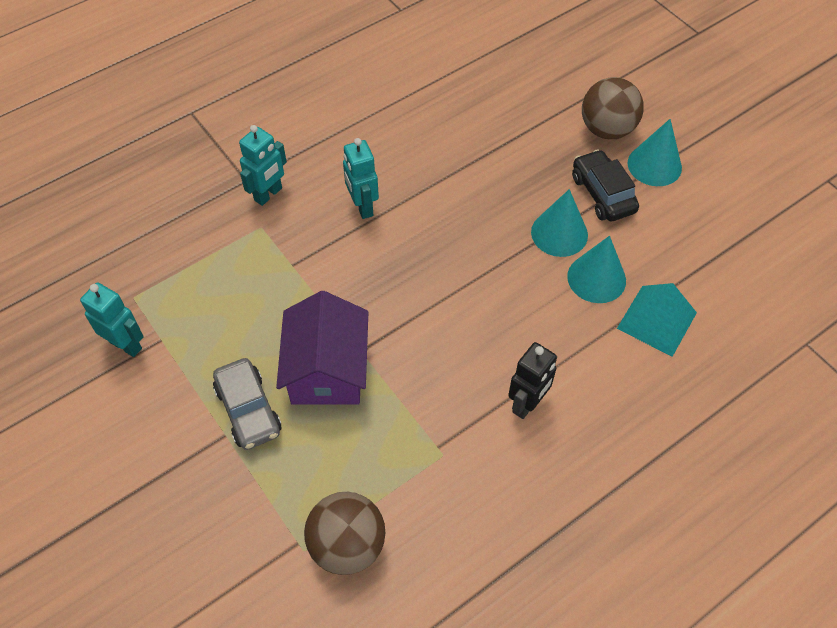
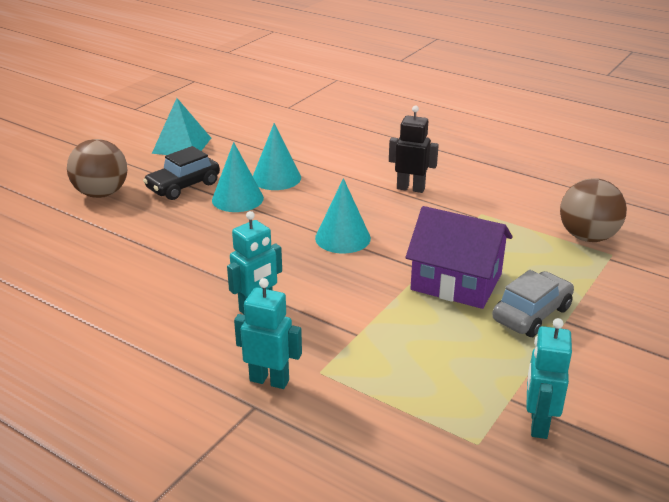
camera: 110 degrees left, 25 degrees down
(327, 370) = (456, 282): purple house -> purple house turned 45 degrees clockwise
(654, 165) = (140, 169): turquoise cone -> turquoise cone (342, 238)
(656, 320) = (302, 152): turquoise pyramid -> turquoise pyramid (182, 145)

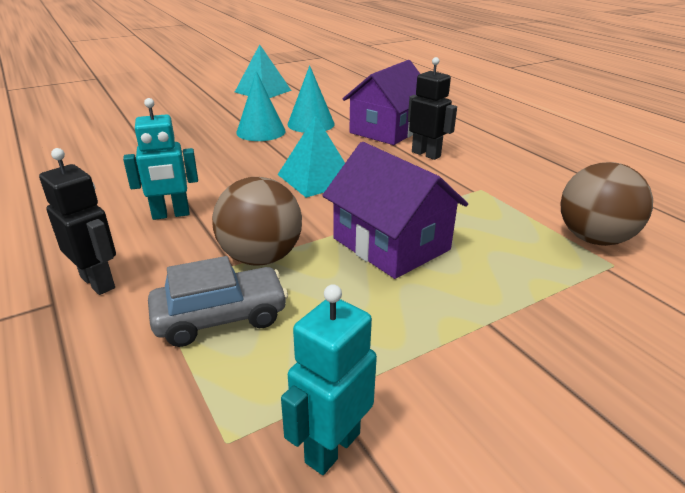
camera: 25 degrees right, 0 degrees up
(101, 194) = (164, 109): brown ball -> brown ball (261, 257)
(183, 186) = (229, 115): black car -> none
(269, 380) = (98, 282): turquoise robot -> black robot
(342, 238) = (316, 178): turquoise cone -> turquoise pyramid
(354, 169) = (387, 130): none -> purple house
(531, 314) = (450, 302): grey car -> grey car (220, 317)

